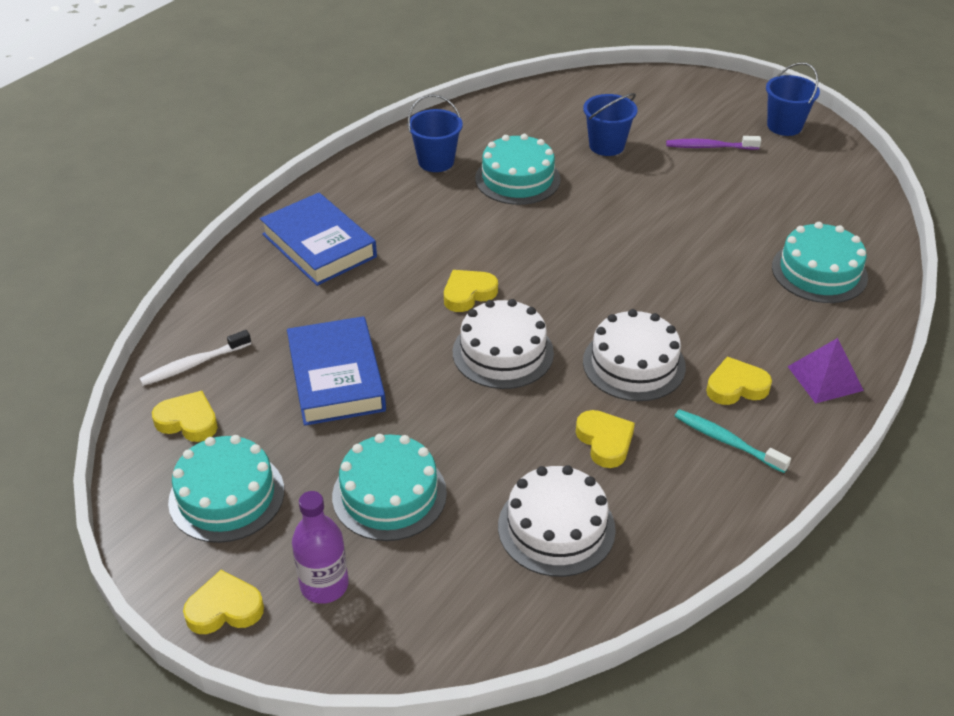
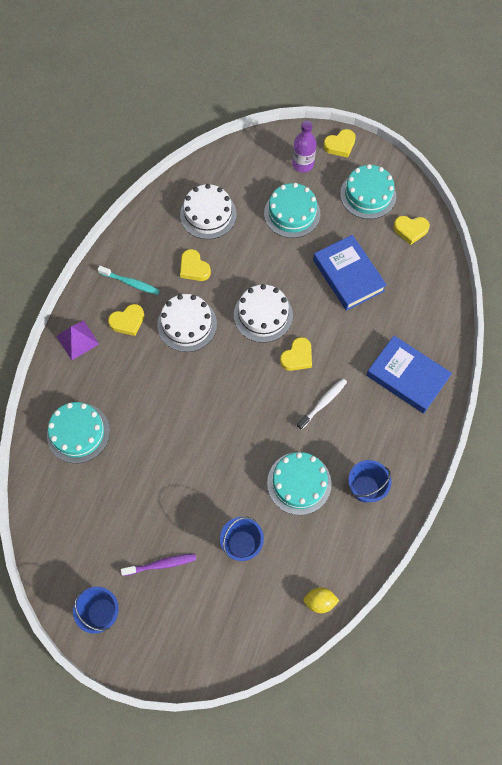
camera: 165 degrees right, 25 degrees up
(193, 364) = (429, 265): white toothbrush -> white toothbrush (323, 403)
(530, 97) = (319, 601): none -> yellow lemon

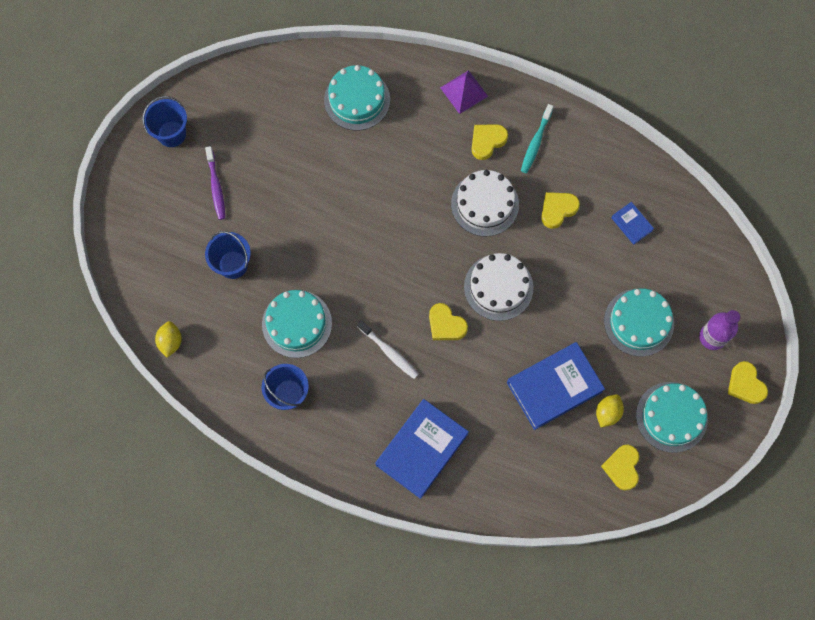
camera: 90 degrees right, 5 degrees up
(128, 321) = (487, 141): yellow heart -> yellow heart turned 75 degrees clockwise
(208, 214) = (631, 224): white cake -> blue book
(367, 238) = (607, 413): none -> yellow lemon

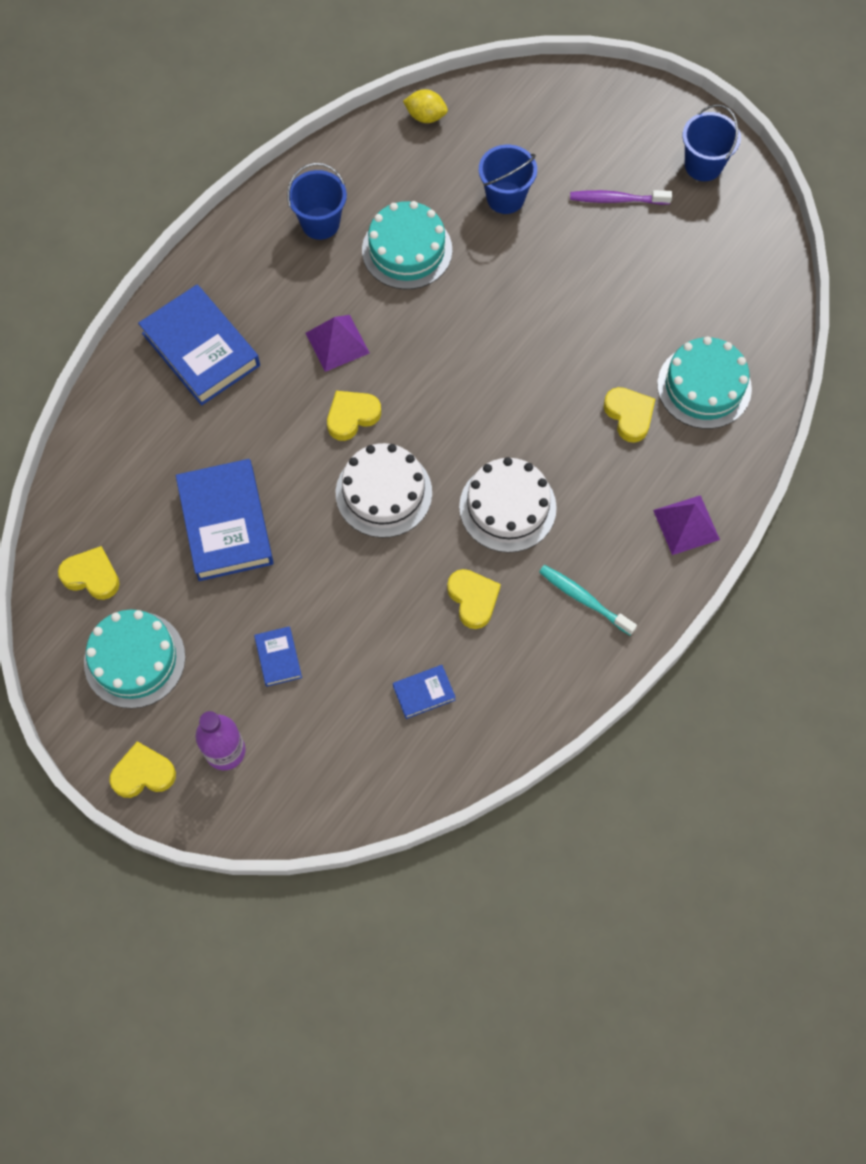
camera: 105 degrees right, 5 degrees down
(389, 352) = (337, 343): white toothbrush -> purple pyramid
(487, 141) = (601, 535): yellow heart -> yellow heart (629, 415)
(607, 413) = (169, 579): yellow lemon -> none
(638, 322) = (278, 658): turquoise cake -> blue book

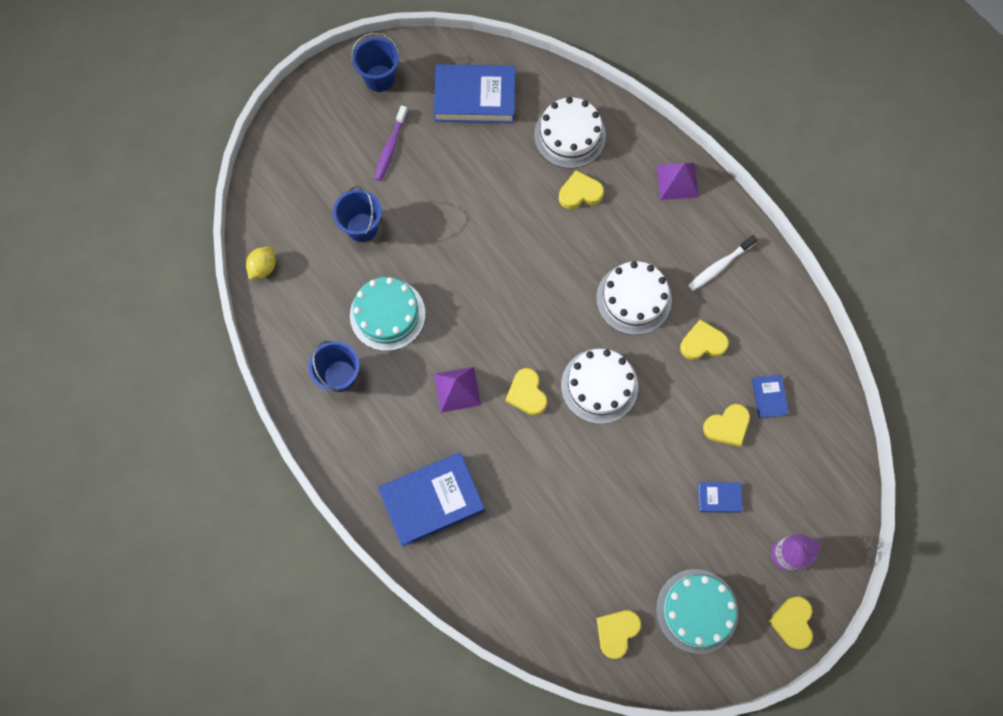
camera: 75 degrees left, 5 degrees up
(226, 523) = (596, 513): blue book -> blue book (475, 97)
(372, 650) = (727, 426): none -> yellow heart
(584, 599) = (719, 266): turquoise toothbrush -> white toothbrush
(704, 386) = (569, 135): turquoise cake -> white cake

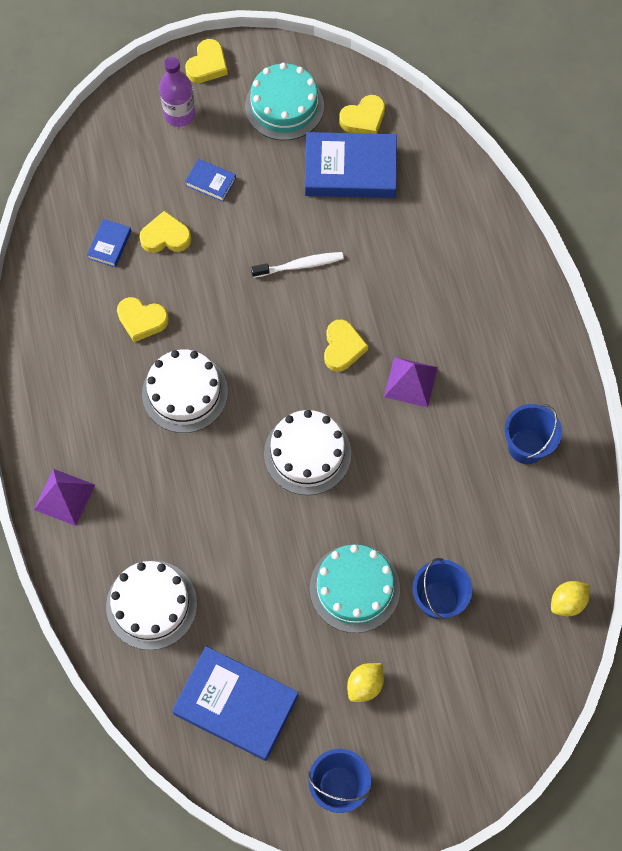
camera: 155 degrees left, 5 degrees down
(387, 314) = (450, 489): turquoise cake -> turquoise cake (354, 588)
(390, 147) = (365, 685): purple toothbrush -> yellow lemon
(432, 500) = (481, 291): blue book -> blue book (350, 170)
(580, 193) = (177, 531): yellow heart -> none
(599, 386) = (267, 324): white cake -> white cake (307, 453)
(719, 266) = (77, 387): white toothbrush -> white toothbrush (300, 265)

